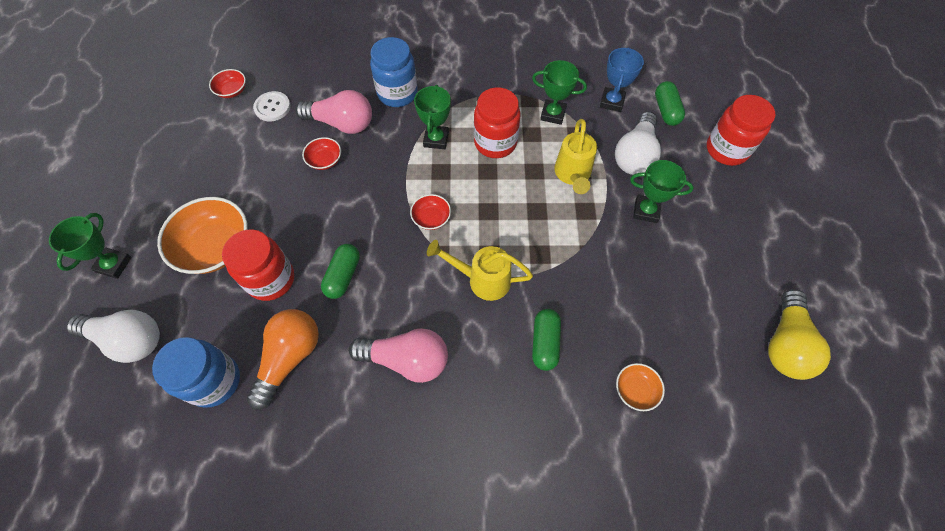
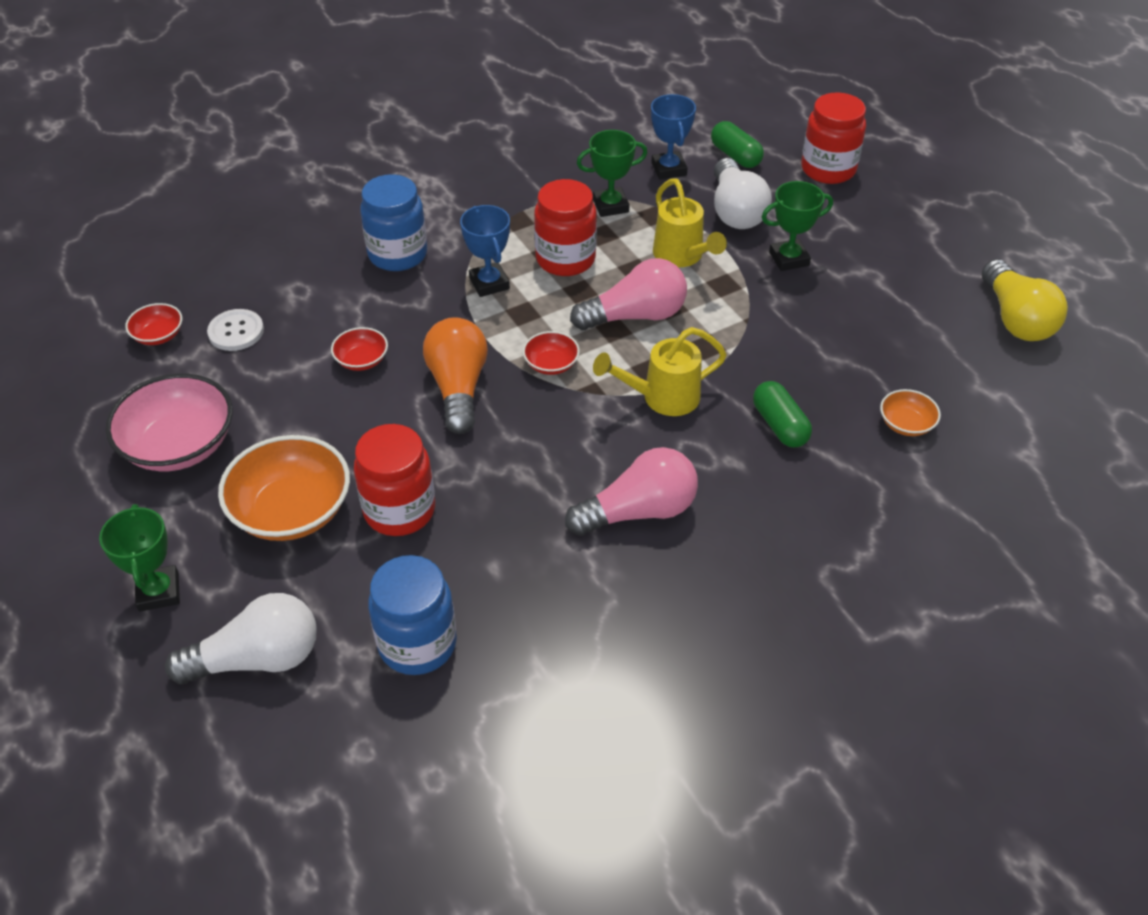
camera: 30 degrees left, 15 degrees down
(191, 171) = (179, 445): none -> pink bowl
(290, 358) = (495, 576): orange light bulb -> orange light bulb (458, 387)
(341, 123) = (350, 313): pink light bulb -> pink light bulb (635, 316)
(343, 276) = (490, 466): green capsule -> none
(436, 139) = (489, 283): green trophy -> blue trophy

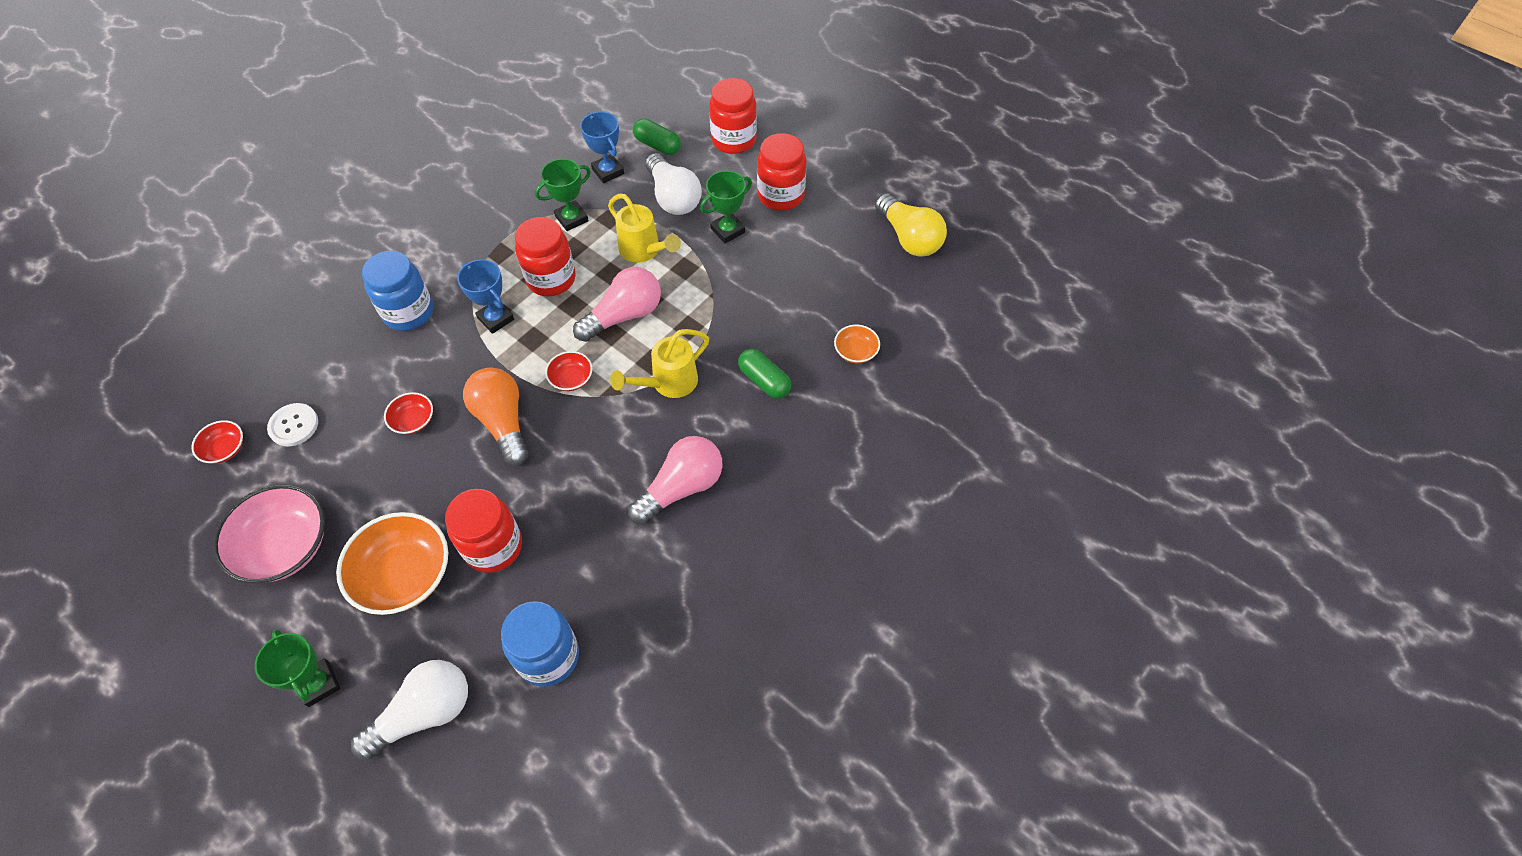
camera: 20 degrees left, 10 degrees up
(866, 237) = (780, 195): none -> red jar

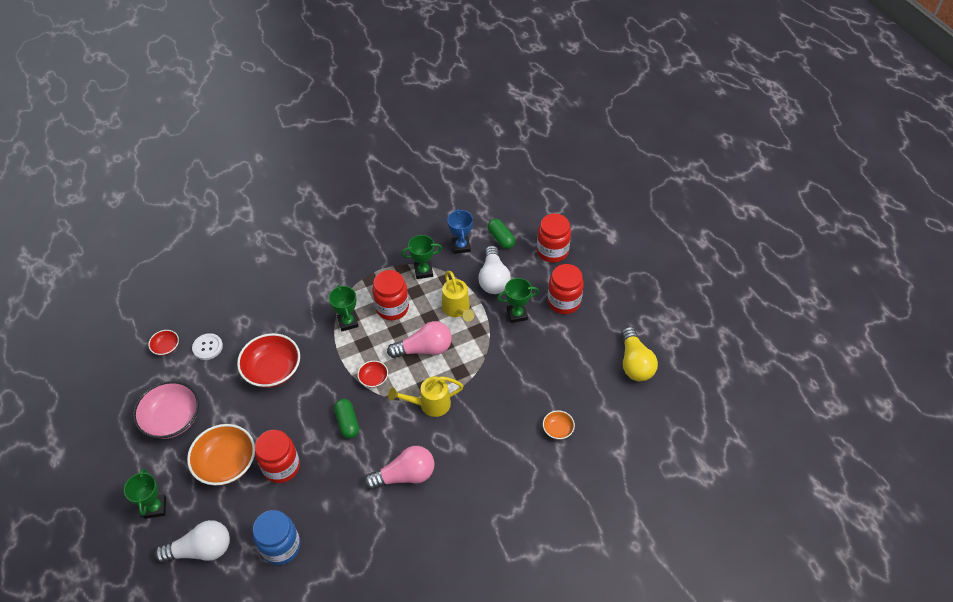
camera: 25 degrees right, 5 degrees down
(408, 312) = (300, 299): blue jar -> none
(413, 421) = (272, 370): red bowl -> red bowl, size x2.03
(496, 319) = (348, 322): blue trophy -> green trophy
(503, 422) = (322, 391): orange light bulb -> none
(764, 380) = (489, 426): green capsule -> green capsule (347, 422)

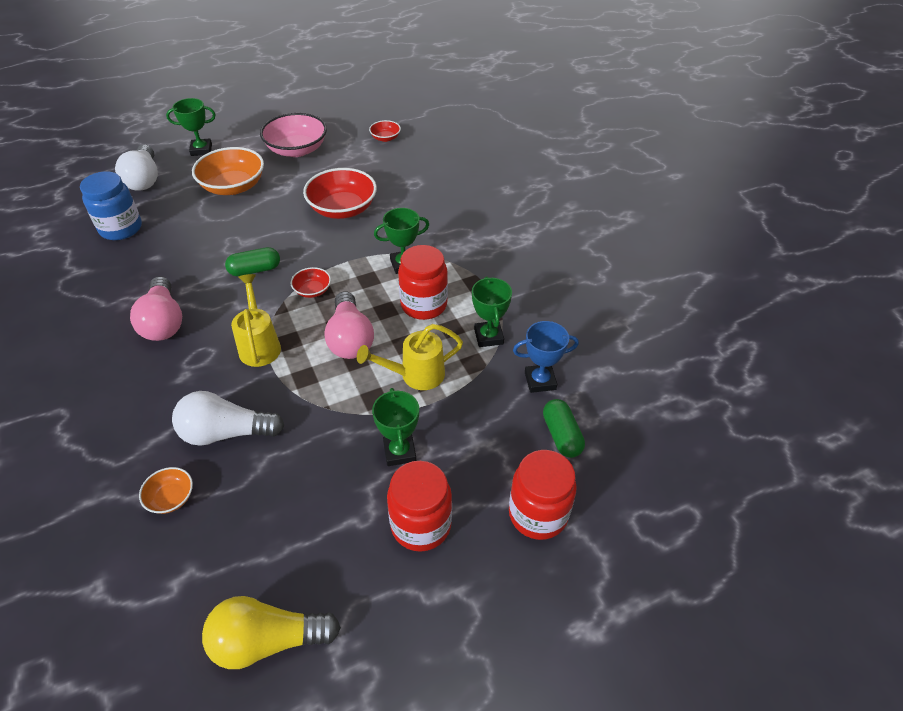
camera: 90 degrees right, 5 degrees down
(207, 347) = (381, 163): white button -> none
(281, 467) = (215, 223): red jar -> none
(493, 279) = (474, 422): white light bulb -> white light bulb (226, 433)
(501, 238) = (561, 435): green capsule -> green capsule turned 75 degrees counterclockwise

